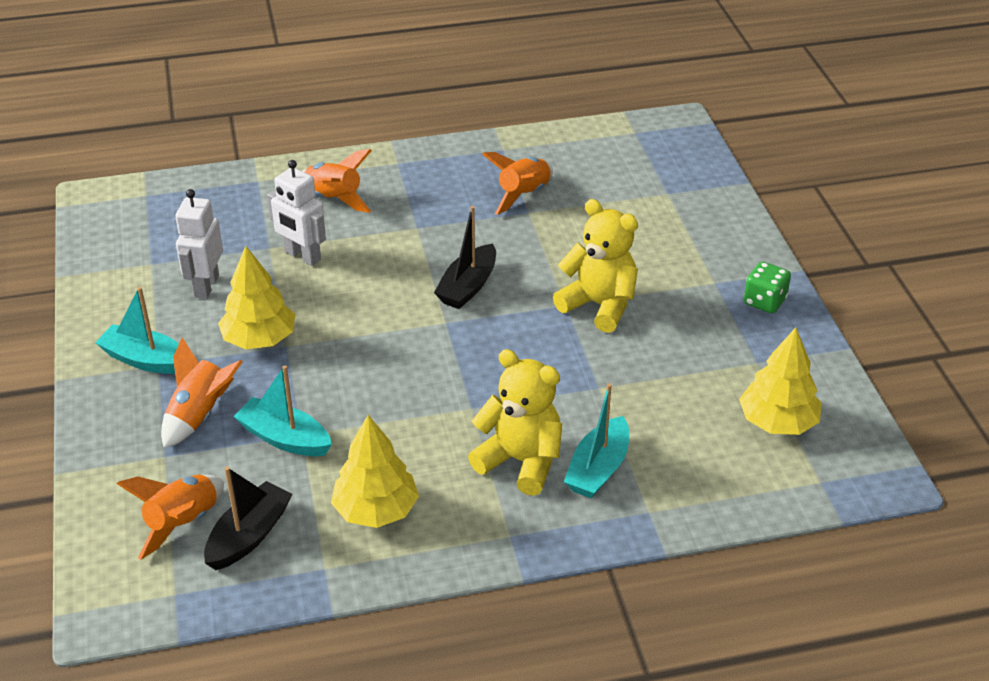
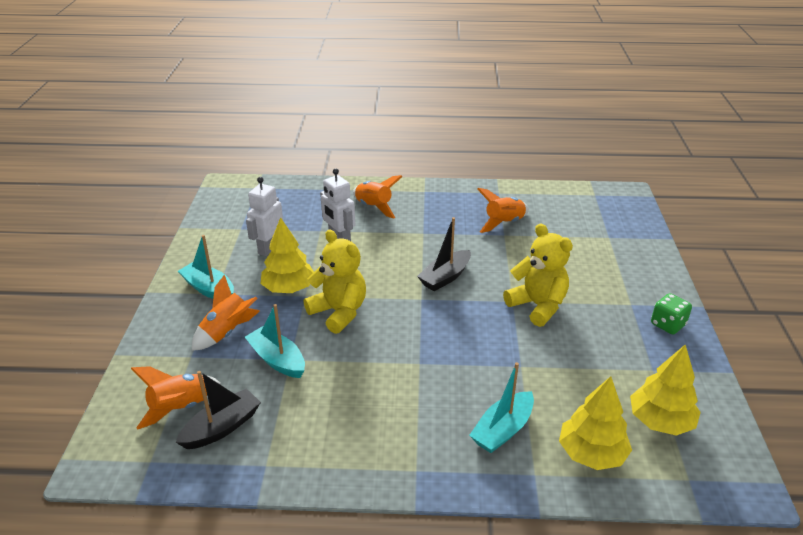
camera: 15 degrees right, 5 degrees down
(376, 510) = (321, 427): yellow tree -> yellow tree (591, 453)
(521, 461) = (443, 411): yellow teddy bear -> yellow teddy bear (339, 312)

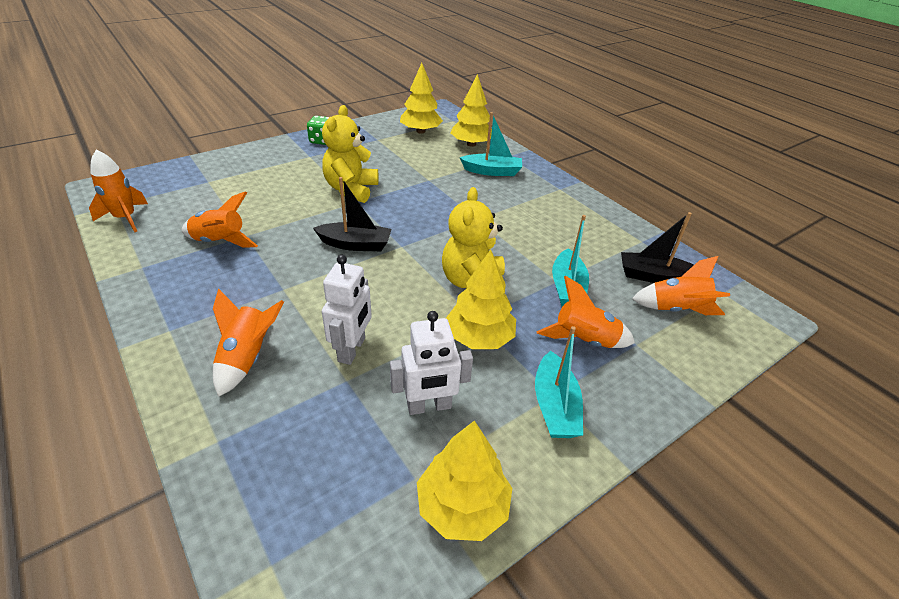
camera: 130 degrees left, 5 degrees up
(210, 234) = (462, 506): none -> yellow tree
(569, 196) = (125, 218): none -> orange rocket

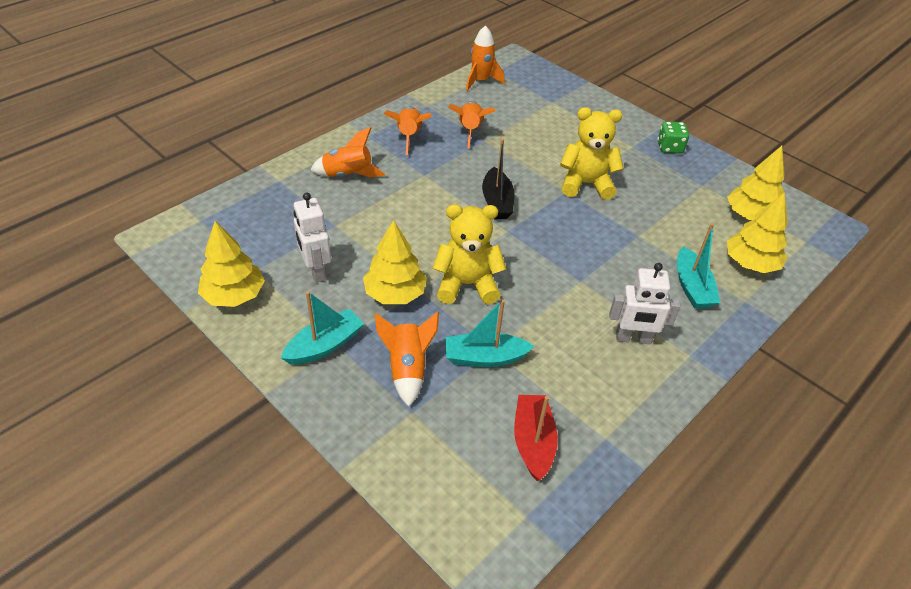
camera: 80 degrees right, 5 degrees up
(352, 349) = (365, 222): white robot -> white robot (633, 338)
(554, 406) = (324, 345): turquoise boat -> turquoise boat turned 150 degrees clockwise
(653, 276) = (533, 442): black boat -> red boat
(676, 309) = (477, 457): orange rocket -> orange rocket (409, 136)

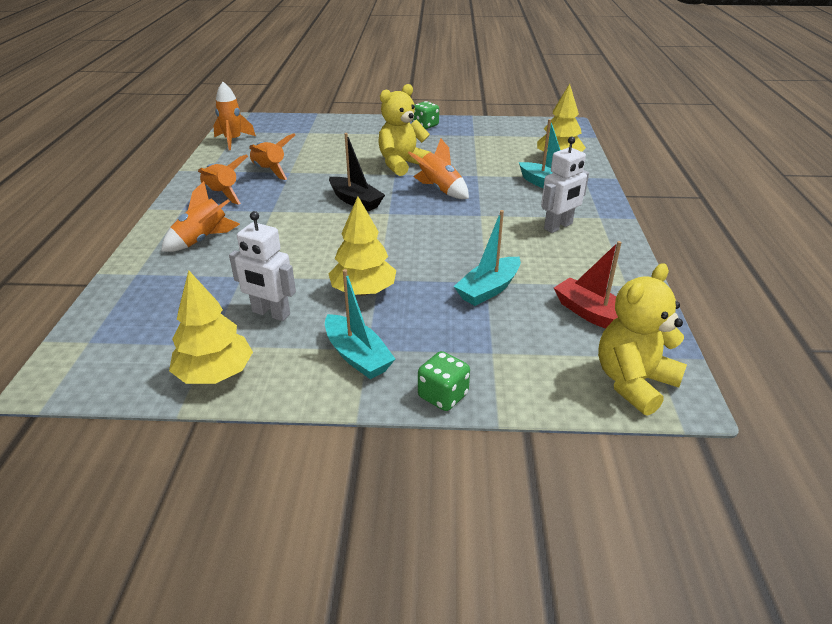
camera: 40 degrees left, 10 degrees down
(324, 345) = (357, 356): turquoise boat -> turquoise boat turned 135 degrees clockwise
(335, 419) = (443, 396): none -> green dice
(407, 369) = (446, 329): orange rocket -> orange rocket (440, 190)
(467, 284) = (409, 256): yellow teddy bear -> yellow teddy bear (633, 382)
(750, 216) = (522, 138): yellow tree -> none

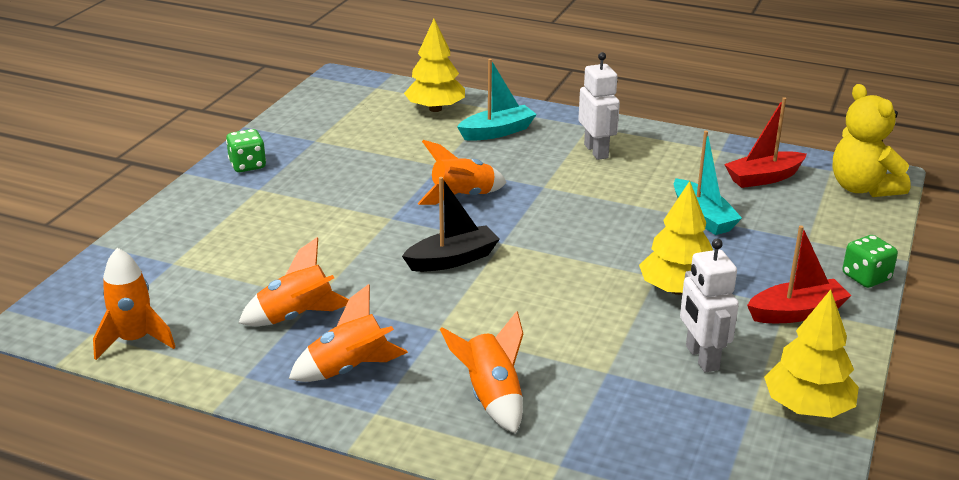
camera: 70 degrees left, 5 degrees down
(270, 313) = (701, 358): white robot -> white robot turned 120 degrees clockwise
(357, 356) = (796, 312): turquoise boat -> red boat
(402, 164) = (367, 207): yellow teddy bear -> none

